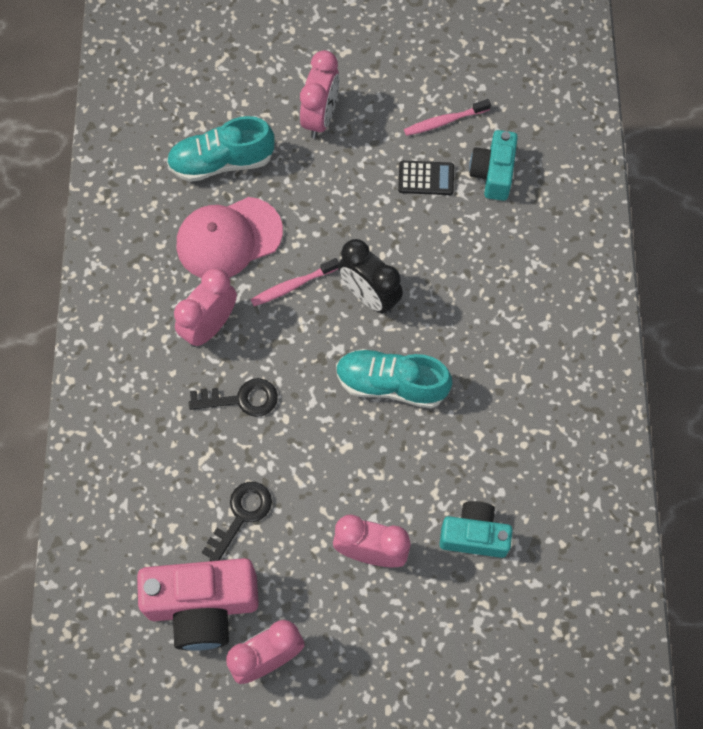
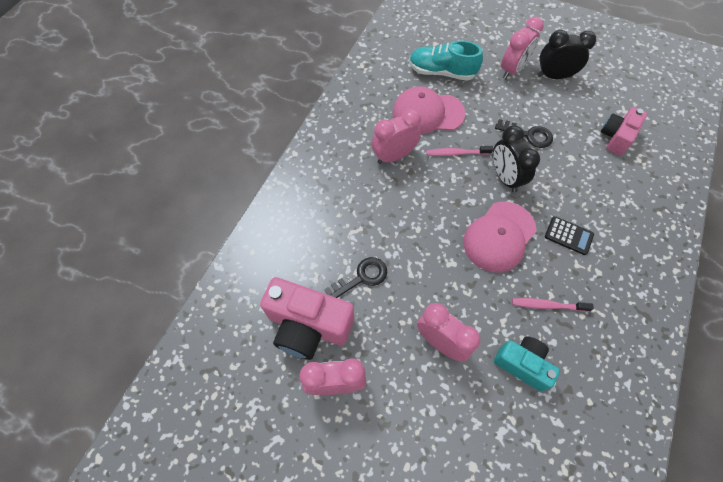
camera: 25 degrees right, 5 degrees down
(241, 399) = (394, 205): black key -> black key (528, 135)
(381, 105) = (554, 76): none -> black clock
(391, 384) = (499, 236): turquoise shoe -> pink cap
(426, 178) = (568, 124): black calculator -> black calculator (568, 235)
(444, 121) = (592, 98): pink toothbrush -> pink toothbrush (547, 305)
(493, 173) = (616, 137): turquoise camera -> pink camera

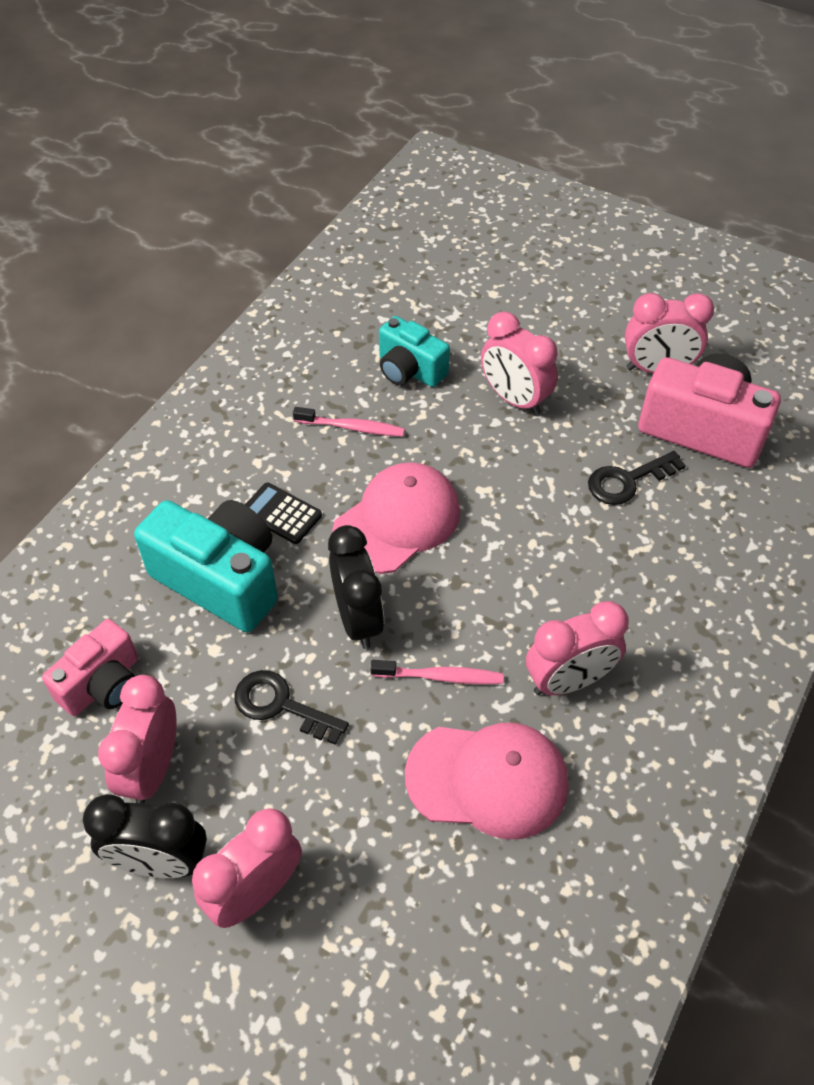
camera: 175 degrees left, 10 degrees down
(441, 72) = (437, 901): turquoise shoe -> none
(574, 106) = (152, 769): none -> pink clock
(585, 193) = (220, 579): none -> turquoise camera

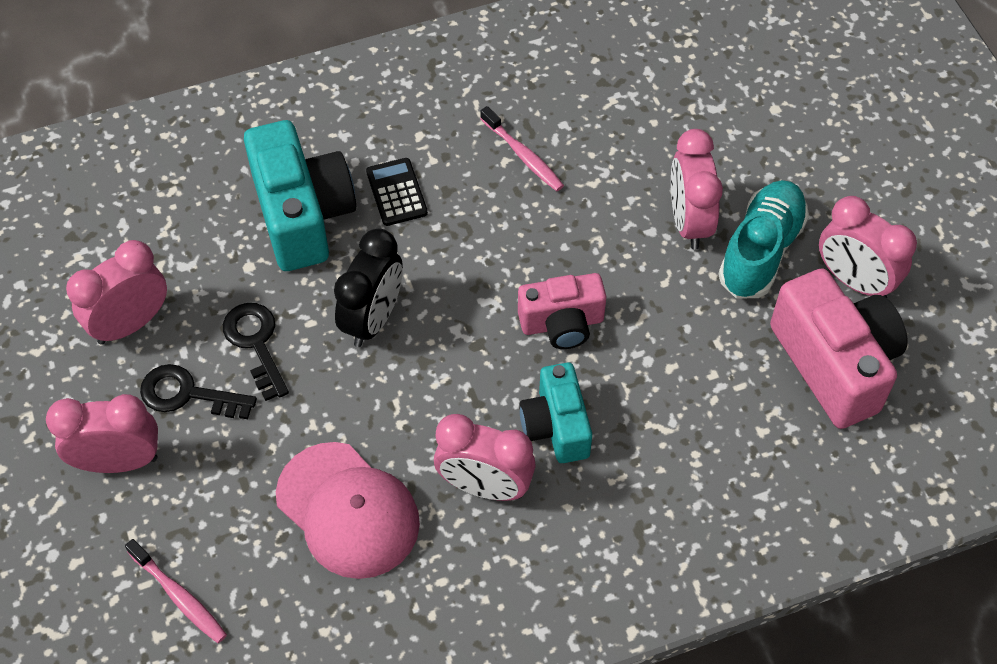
camera: 40 degrees right, 5 degrees up
(103, 684) = (151, 237): pink camera -> pink camera (562, 323)
(160, 862) = (79, 392): black clock -> none
(397, 521) = (481, 261): pink cap -> none
(409, 370) = (623, 135): turquoise camera -> turquoise camera (556, 426)
(440, 677) = (390, 409): pink toothbrush -> pink toothbrush (179, 596)
(580, 388) = (761, 251): none -> turquoise shoe
(627, 481) = (712, 362): black key -> black key (188, 394)

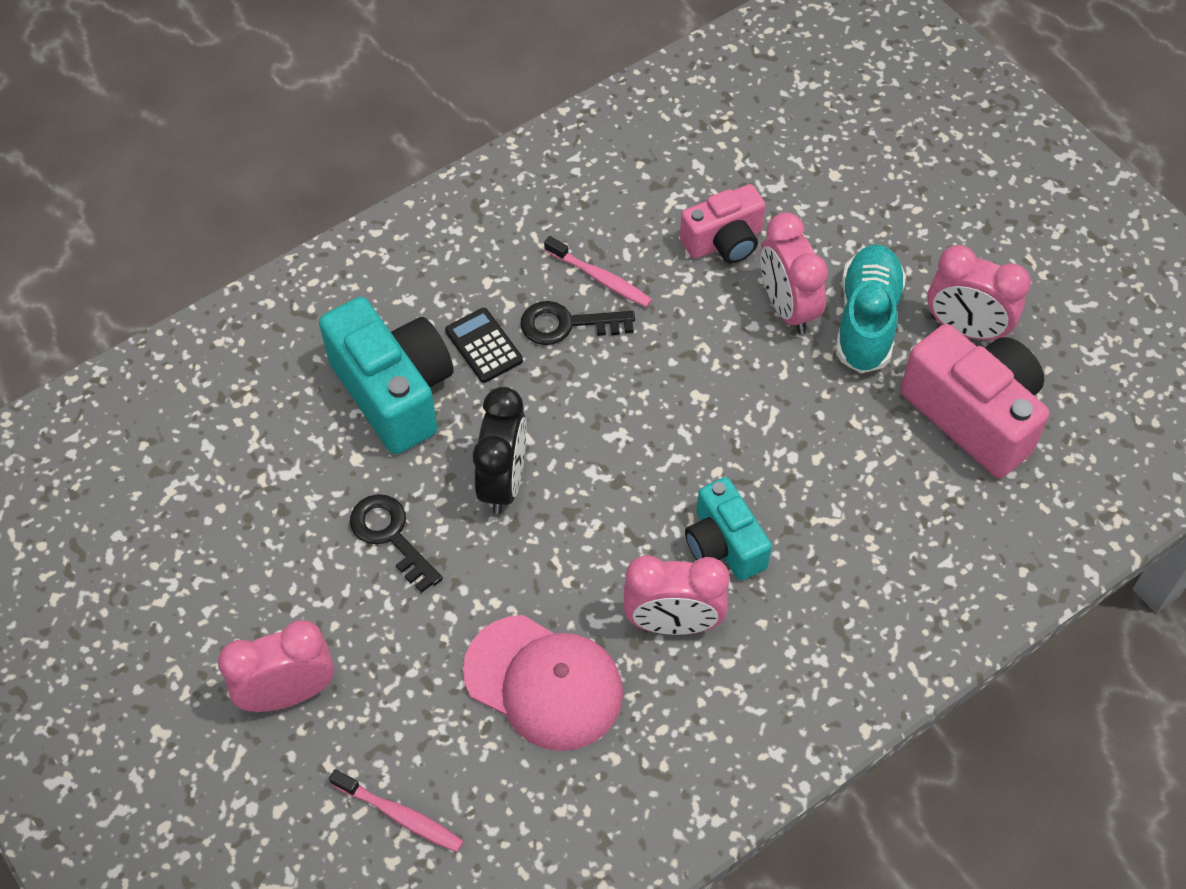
camera: 15 degrees left, 0 degrees up
(130, 324) = (251, 548): pink clock -> none
(188, 394) = (337, 606): black key -> black key (567, 324)
(562, 323) = (696, 440): pink camera -> pink camera (724, 241)

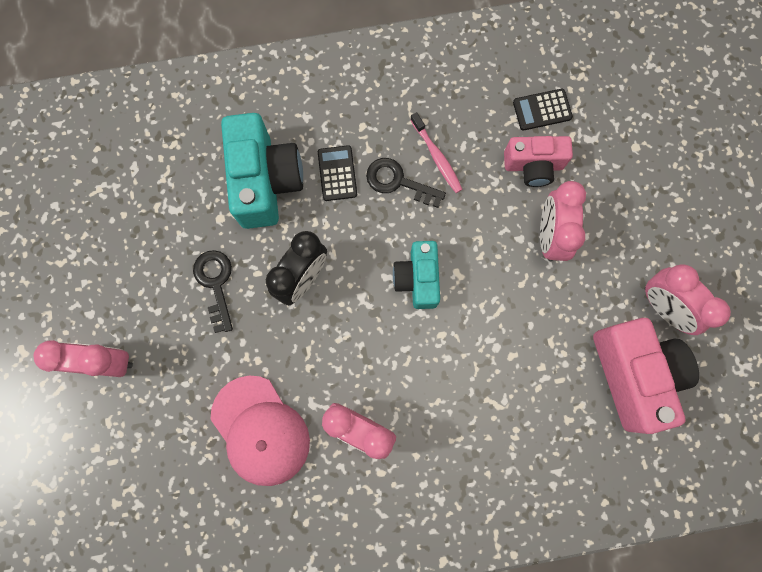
camera: 25 degrees right, 20 degrees up
(400, 816) = (134, 476): pink toothbrush -> none
(700, 179) = (542, 110): none -> black calculator
(724, 544) = (419, 389): turquoise camera -> turquoise camera (418, 279)
(867, 320) = (598, 270): turquoise shoe -> none

